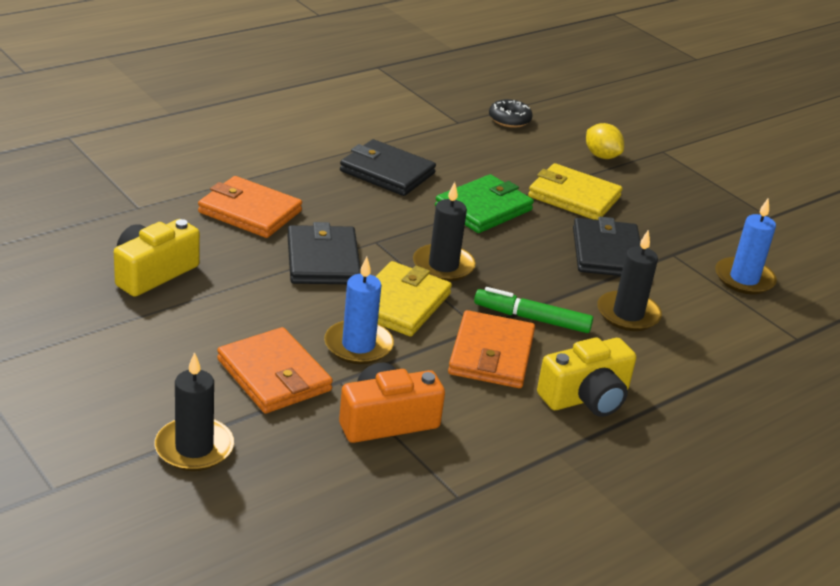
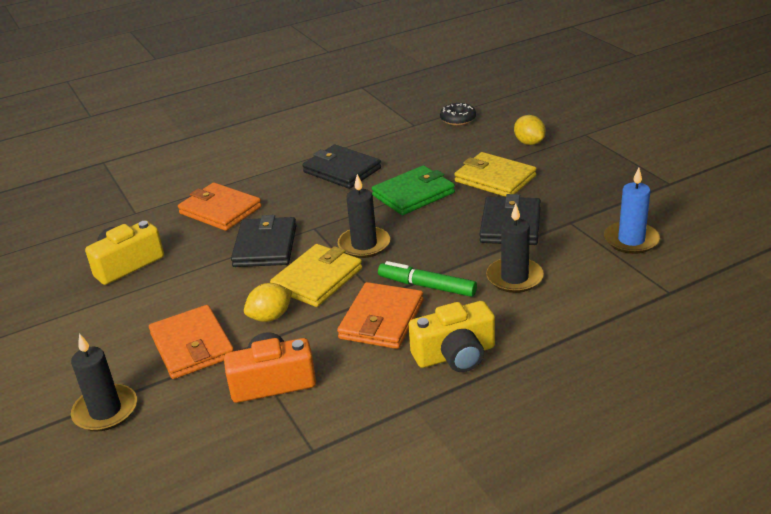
camera: 15 degrees right, 0 degrees up
(358, 345) = (270, 317): blue candle -> yellow lemon

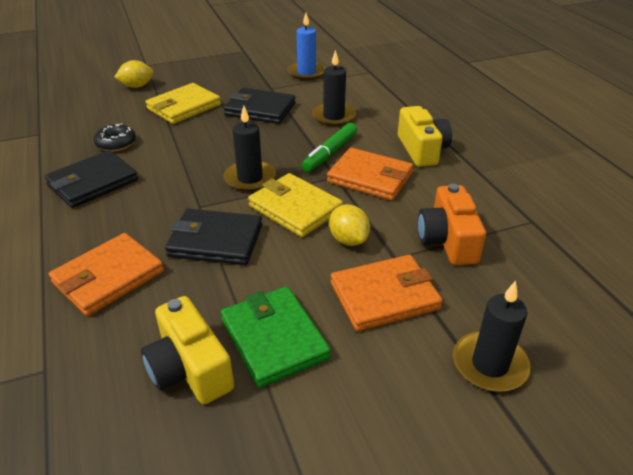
camera: 85 degrees left, 5 degrees up
(413, 194) = (178, 146): green wallet -> green wallet (274, 339)
(458, 119) = (55, 111): black donut -> black donut (116, 143)

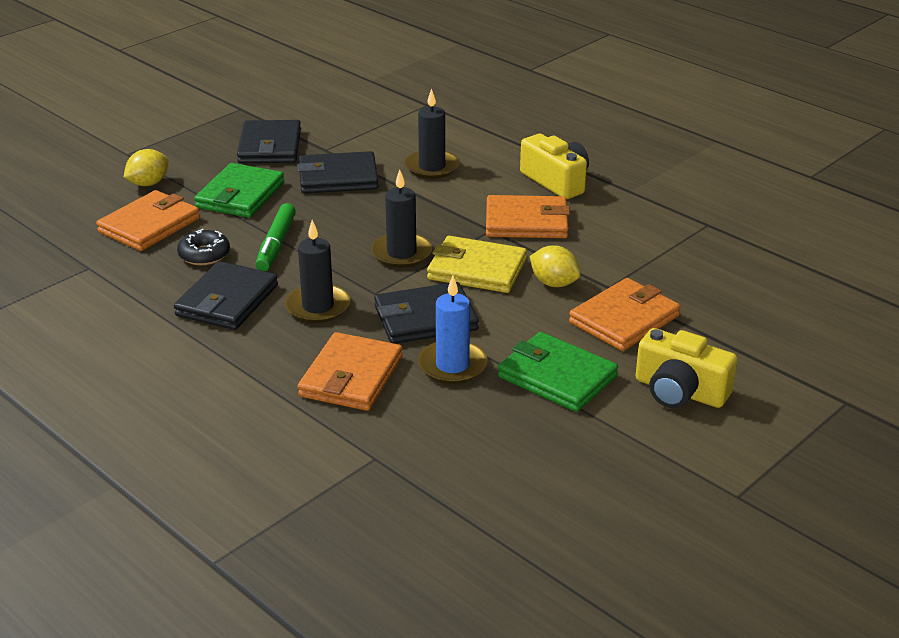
camera: 25 degrees left, 5 degrees down
(106, 114) = (149, 225): none -> orange wallet
(184, 107) = (240, 195): yellow wallet -> green wallet
(189, 368) = (505, 418): yellow camera -> yellow camera (680, 391)
(236, 78) = (270, 146): none -> black wallet
(306, 73) = (351, 121): blue candle -> blue candle (452, 365)
(330, 153) = (463, 207): green marker -> green marker (276, 244)
(447, 240) = (645, 260): orange camera -> none
(489, 364) = (744, 343): black candle -> black candle (318, 307)

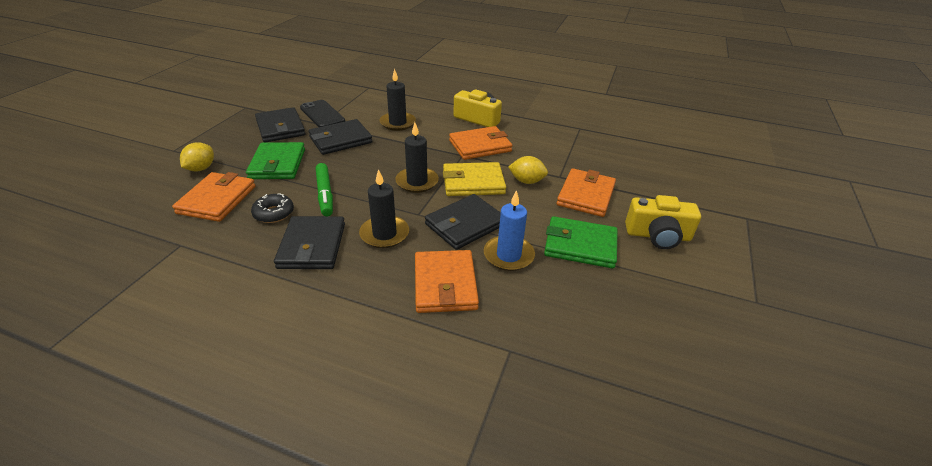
camera: 25 degrees left, 5 degrees up
(335, 136) = (322, 114): none -> black phone

